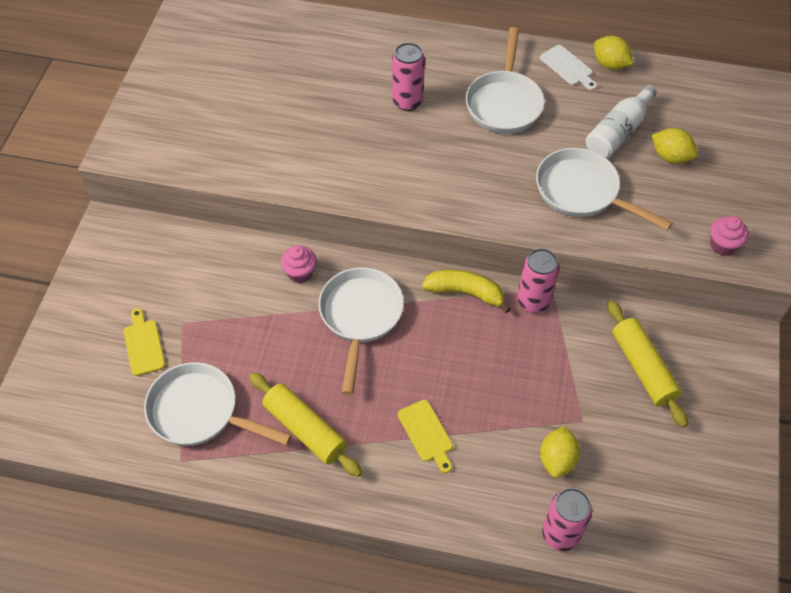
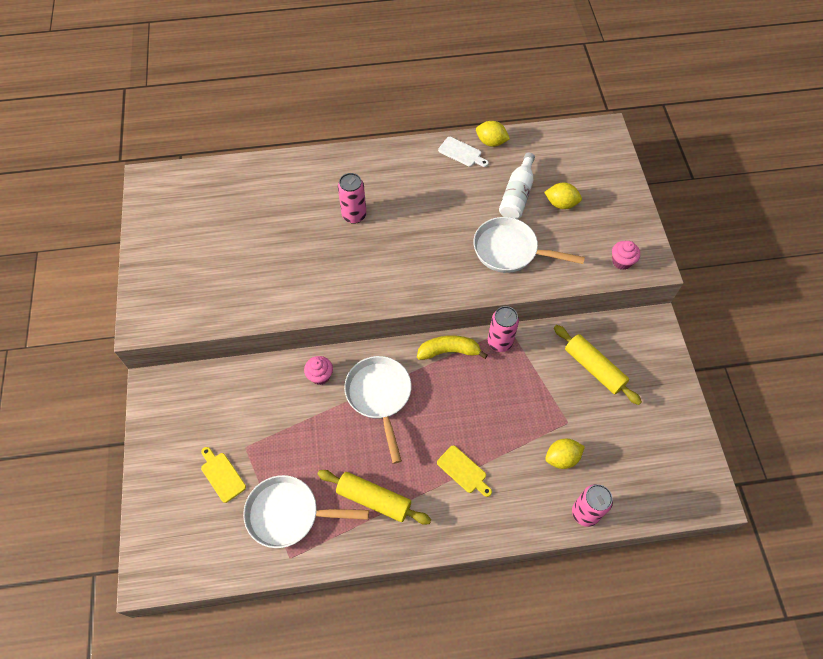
camera: 20 degrees left, 5 degrees up
(504, 103) = (426, 195): white pan -> none
(557, 459) = (562, 458): yellow lemon -> yellow lemon turned 75 degrees clockwise

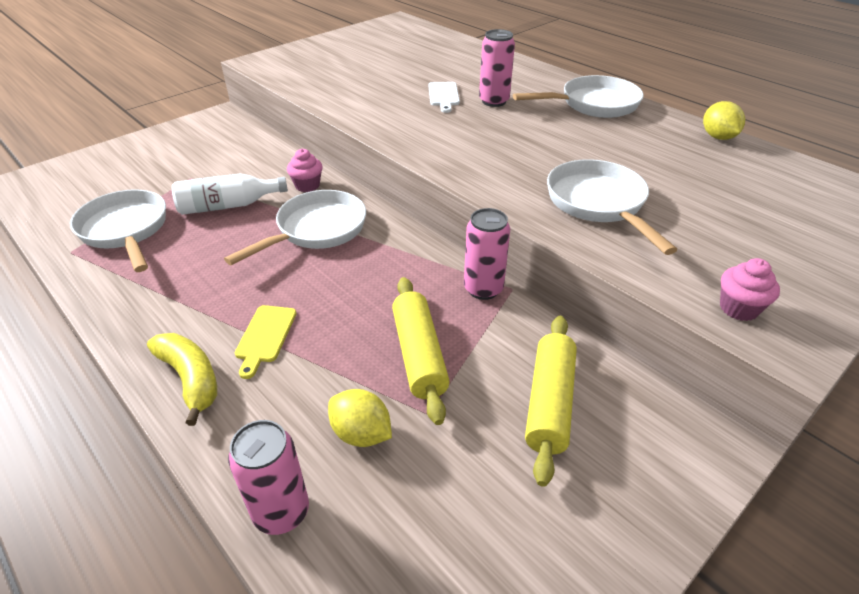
camera: 55 degrees right, 20 degrees down
(222, 475) = (150, 178): yellow cutting board -> none
(374, 499) = (177, 279): yellow rolling pin -> yellow rolling pin (419, 355)
(405, 167) = (593, 104): none -> white pan
(449, 351) = (425, 254): yellow banana -> yellow banana (191, 379)
(461, 153) = (669, 126): white cutting board -> white cutting board (443, 96)
(517, 195) = (683, 179): white bottle -> white bottle (228, 206)
(561, 204) = (731, 215): yellow lemon -> none

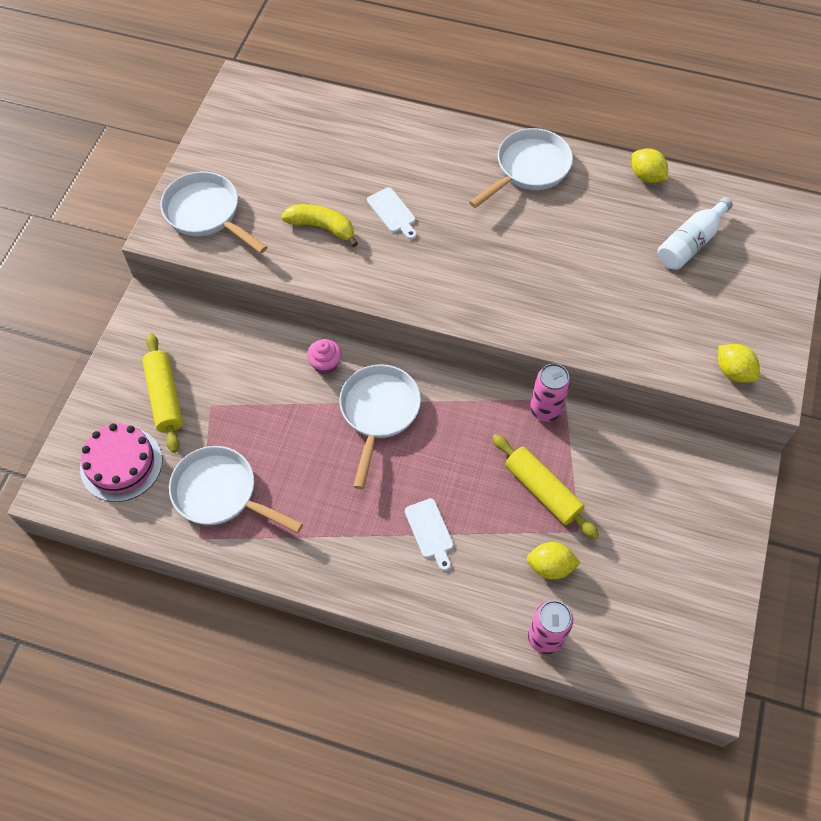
camera: 30 degrees left, 20 degrees up
(84, 185) = (121, 464): none -> pink cake
(191, 379) = (412, 590): yellow banana -> yellow banana (322, 227)
(228, 206) = (279, 422): white bottle -> white bottle (690, 243)
(265, 337) = (430, 531): yellow cutting board -> white cutting board
(494, 101) = (442, 202): pink can -> none
(549, 403) = (642, 484): yellow rolling pin -> yellow rolling pin (165, 397)
(599, 204) = (603, 308): white pan -> white pan (206, 214)
(738, 308) = (733, 372): pink cupcake -> yellow lemon

